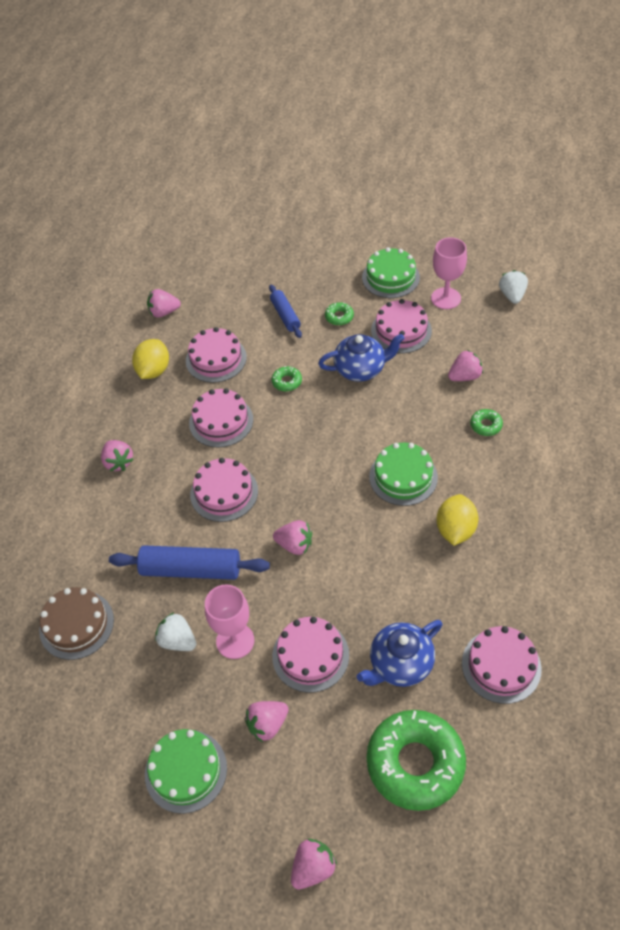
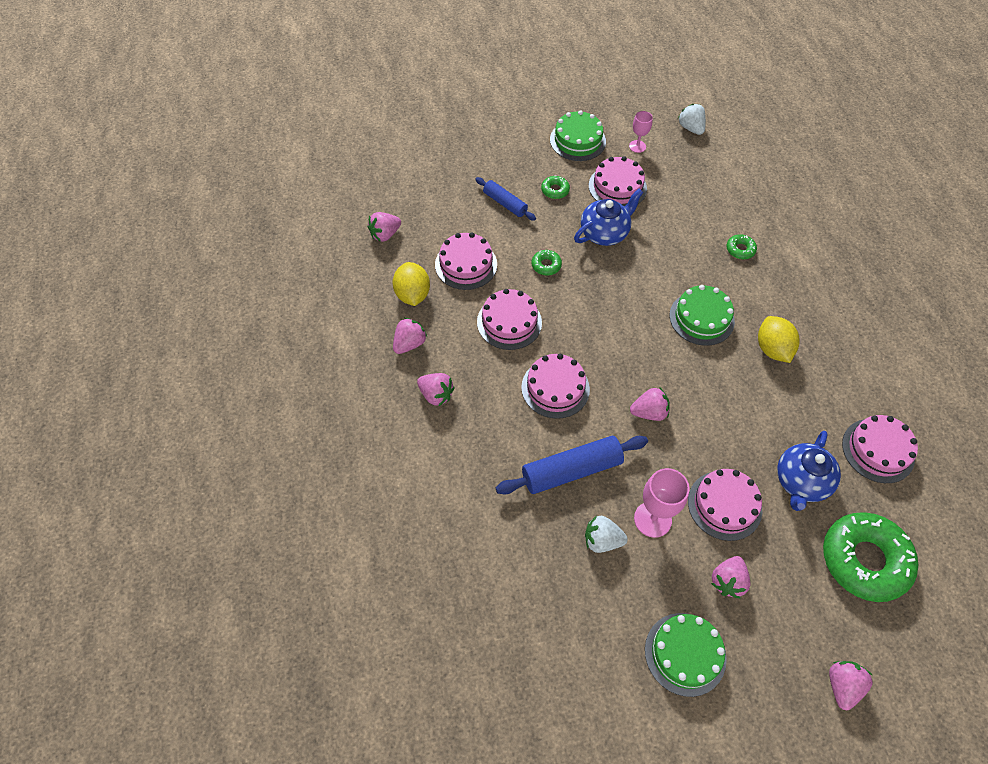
camera: 30 degrees left, 5 degrees up
(76, 624) = (498, 565): brown cake -> none
(445, 298) = (637, 146): pink goblet -> pink goblet, size x0.60
(464, 376) = (696, 212): pink strawberry -> pink strawberry (409, 344)

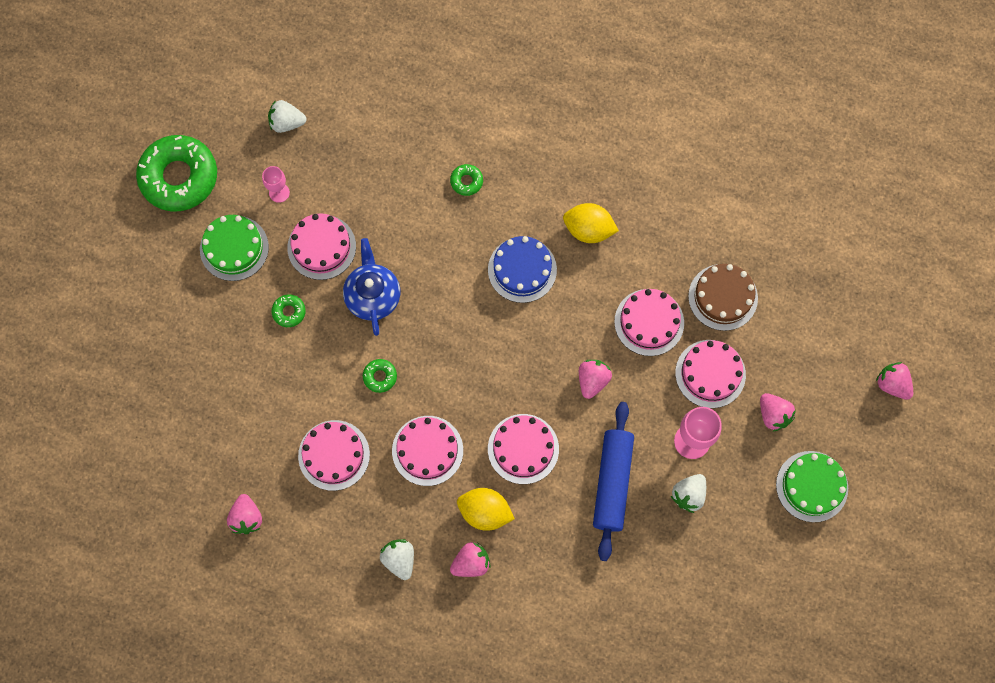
camera: 60 degrees left, 15 degrees up
(409, 344) = (399, 559): pink strawberry -> white strawberry
(412, 295) = (341, 528): yellow lemon -> yellow lemon (485, 512)
(505, 203) = (276, 373): blue rolling pin -> none
(701, 318) = (522, 269): green cake -> blue cake
(801, 482) = (723, 297): blue teapot -> brown cake
(864, 560) = (811, 296): green donut -> green donut (179, 177)
(878, 450) = (728, 214): pink cake -> pink cake (649, 322)

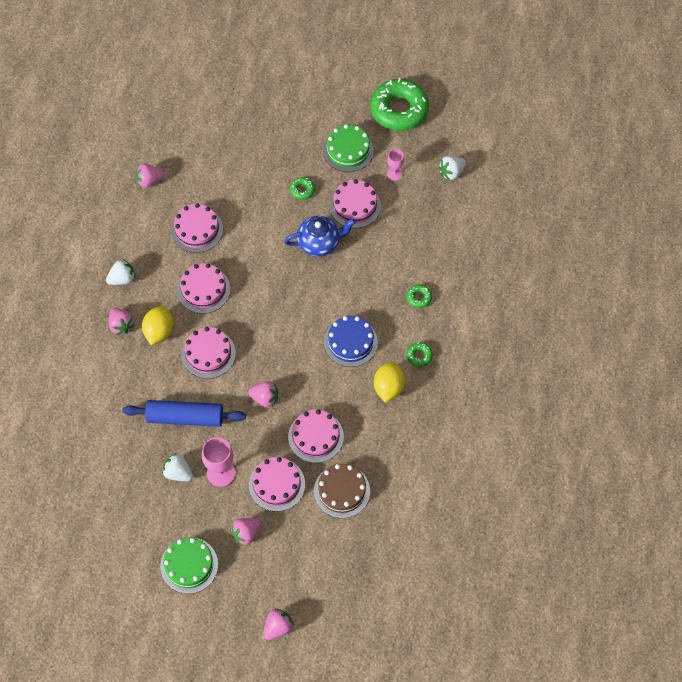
camera: 85 degrees right, 10 degrees down
(287, 123) = (451, 172): white strawberry -> white strawberry turned 120 degrees counterclockwise
(380, 377) = (257, 253): green donut -> green donut (419, 356)

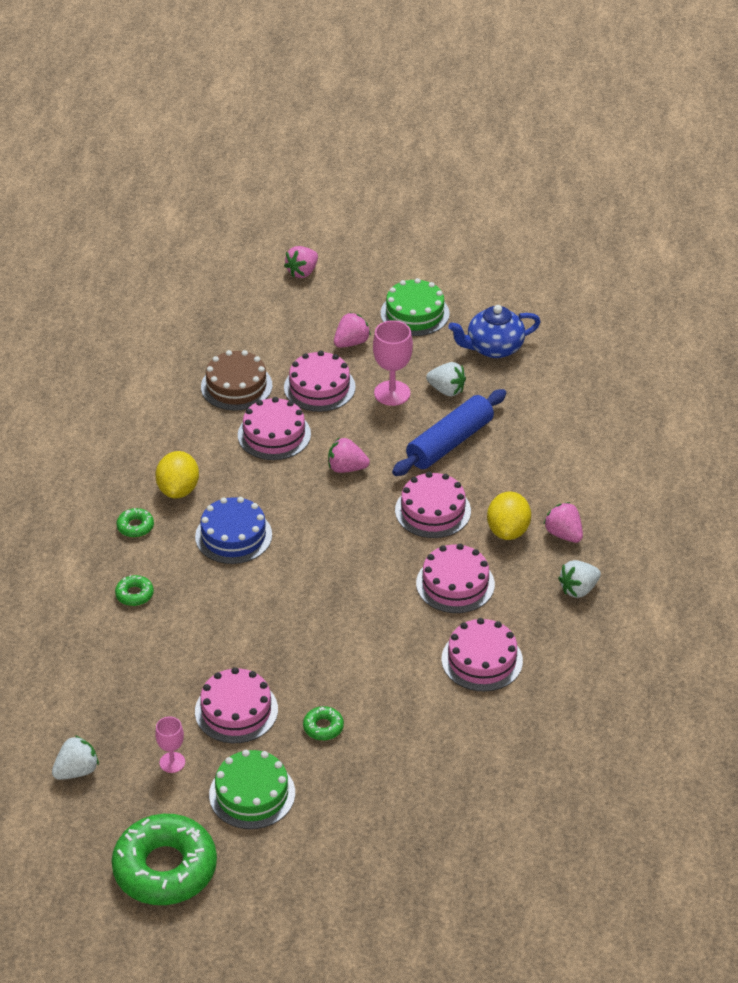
camera: 175 degrees right, 20 degrees down
(149, 181) = (575, 723): pink strawberry -> none
(185, 417) = (449, 443): blue rolling pin -> blue rolling pin turned 45 degrees counterclockwise
(319, 243) = (288, 655): blue teapot -> blue teapot (494, 348)

